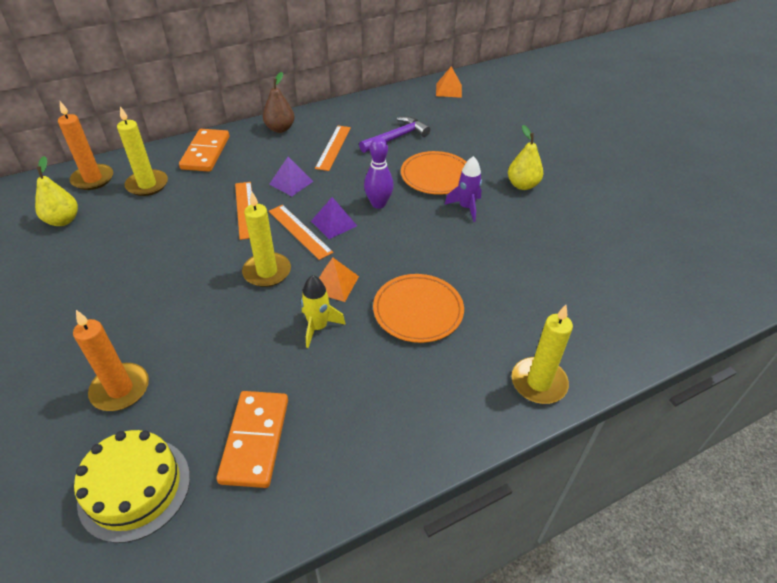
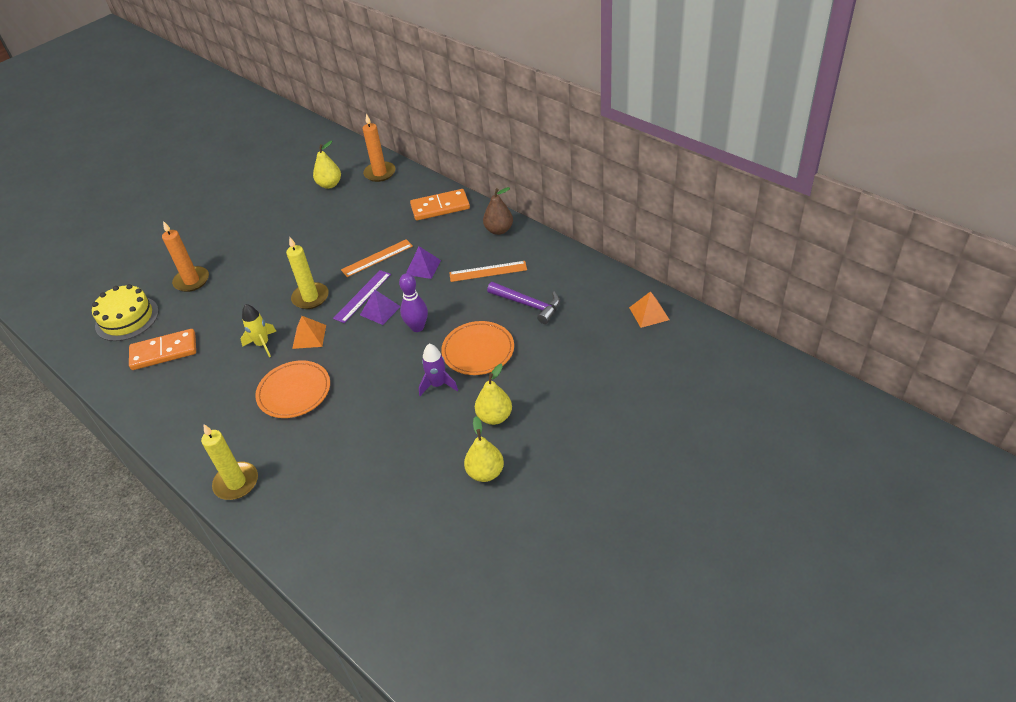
camera: 75 degrees right, 0 degrees up
(147, 185) = (385, 199): yellow candle -> none
(299, 231) = (362, 296): orange ruler -> purple ruler
(584, 204) = (485, 472): none -> yellow pear

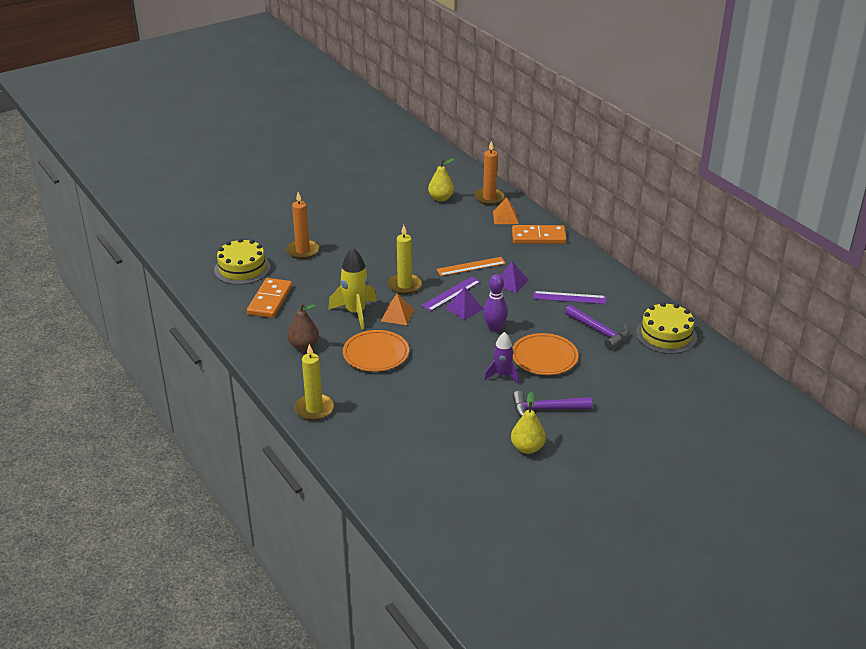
camera: 10 degrees right, 10 degrees down
(164, 351) = (270, 300): orange domino -> orange domino turned 75 degrees counterclockwise
(262, 344) = (355, 312): yellow rocket -> yellow rocket, size x1.53
(488, 271) = (569, 298): orange ruler -> purple ruler
(494, 417) = (546, 409): yellow pear -> purple hammer
(499, 230) = (588, 267): brown pear -> brown pear (304, 345)
(597, 292) = (666, 335): none -> yellow cake
(649, 313) = (708, 361): orange pyramid -> orange pyramid (505, 217)

